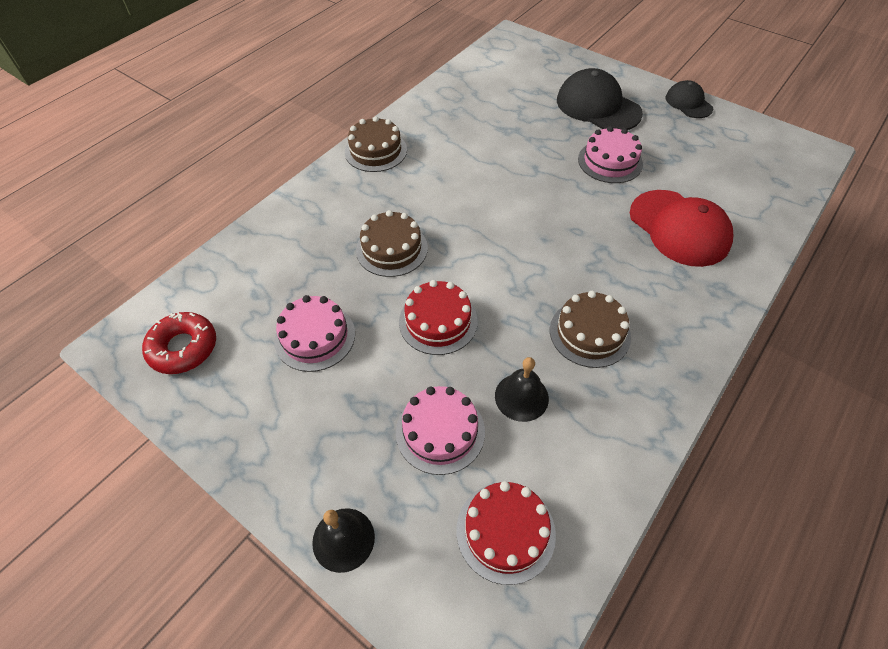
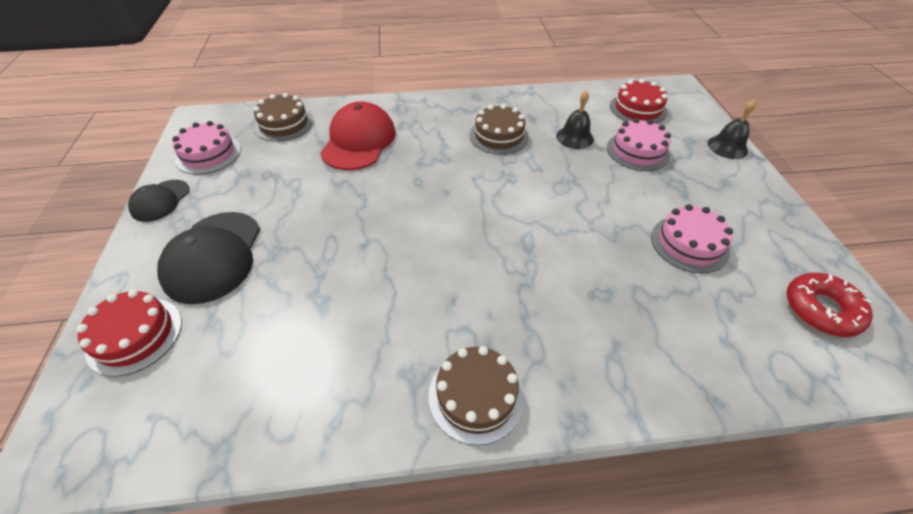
camera: 135 degrees left, 5 degrees down
(391, 249) = (570, 266): brown cake -> brown cake (284, 124)
(438, 321) = (585, 196): red cake -> red cake (135, 335)
(610, 161) = (308, 205): pink cake -> pink cake (208, 154)

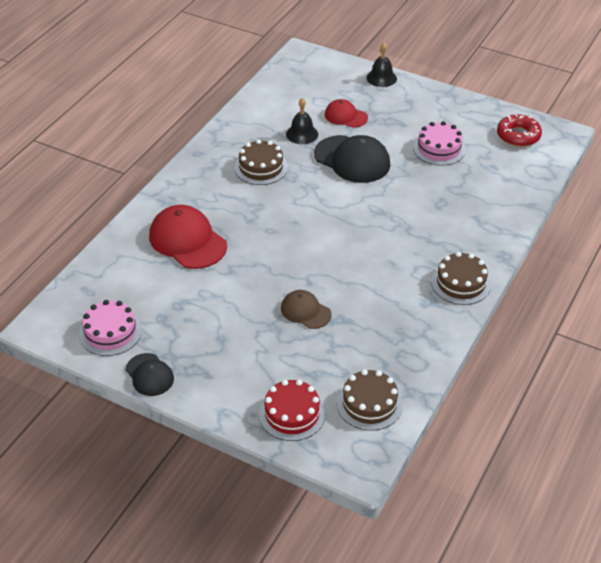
camera: 55 degrees left, 5 degrees down
(213, 256) = (249, 359): black cap -> black cap (352, 159)
(284, 124) = (113, 274): brown cake -> brown cake (369, 404)
(315, 265) = (305, 311): none -> brown cap
(637, 151) = (345, 116): pink cake -> red cap
(638, 109) = (303, 87): red cake -> none

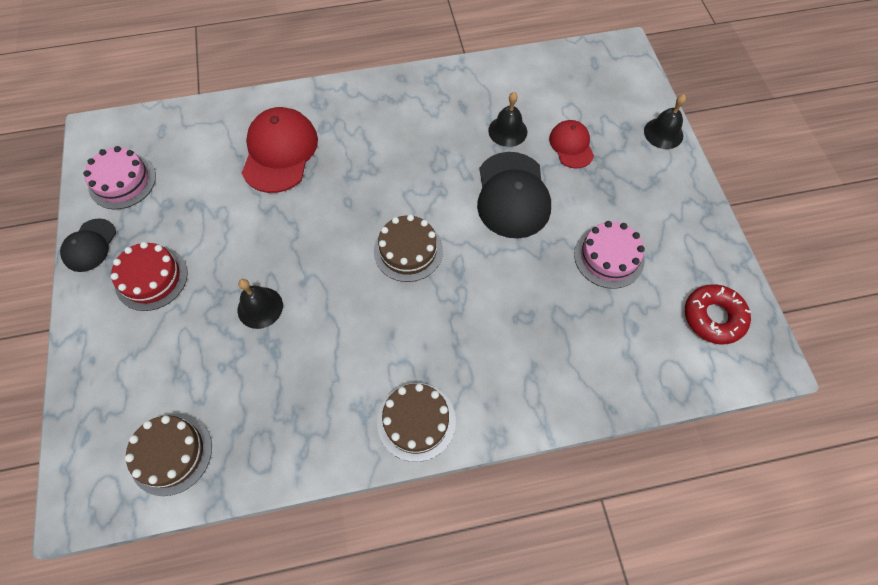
camera: 50 degrees right, 20 degrees up
(261, 167) = (428, 134): brown cake -> brown cake (408, 250)
(292, 414) = (113, 392): red cake -> red cake (151, 278)
(305, 311) = (260, 307): brown cap -> black bell

